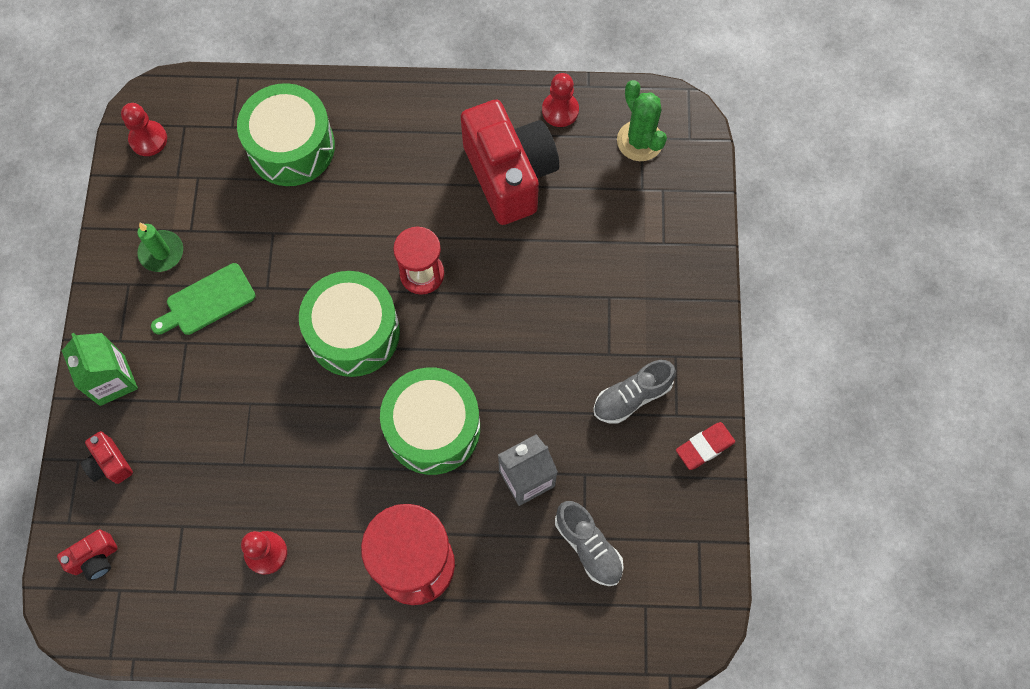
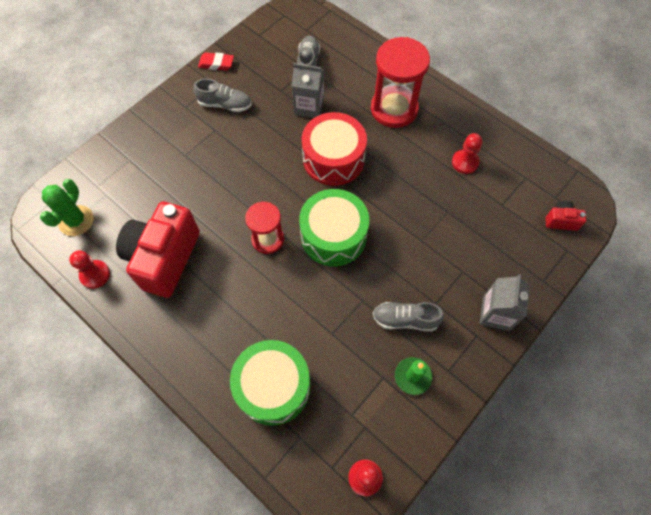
camera: 140 degrees left, 5 degrees down
(110, 464) = (525, 265): red camera -> none
(112, 380) = (496, 313): green carton -> grey carton
(207, 301) = (405, 319): green cutting board -> grey shoe
(433, 428) = (333, 159): green drum -> red drum

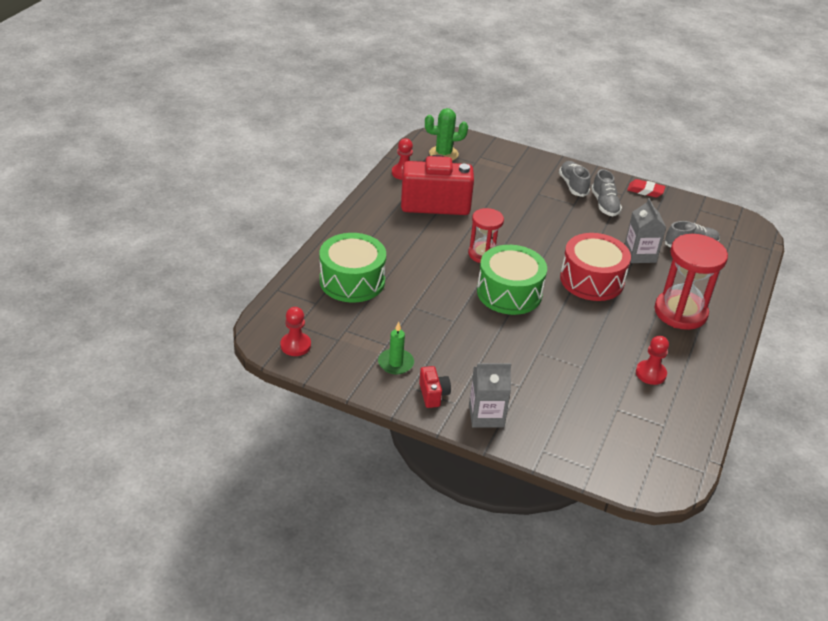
camera: 70 degrees right, 25 degrees down
(216, 64) = (645, 191): red eraser -> red eraser turned 60 degrees counterclockwise
(405, 319) = (448, 351): grey shoe -> grey shoe (573, 185)
(561, 221) = (626, 460): red camera -> red camera (433, 394)

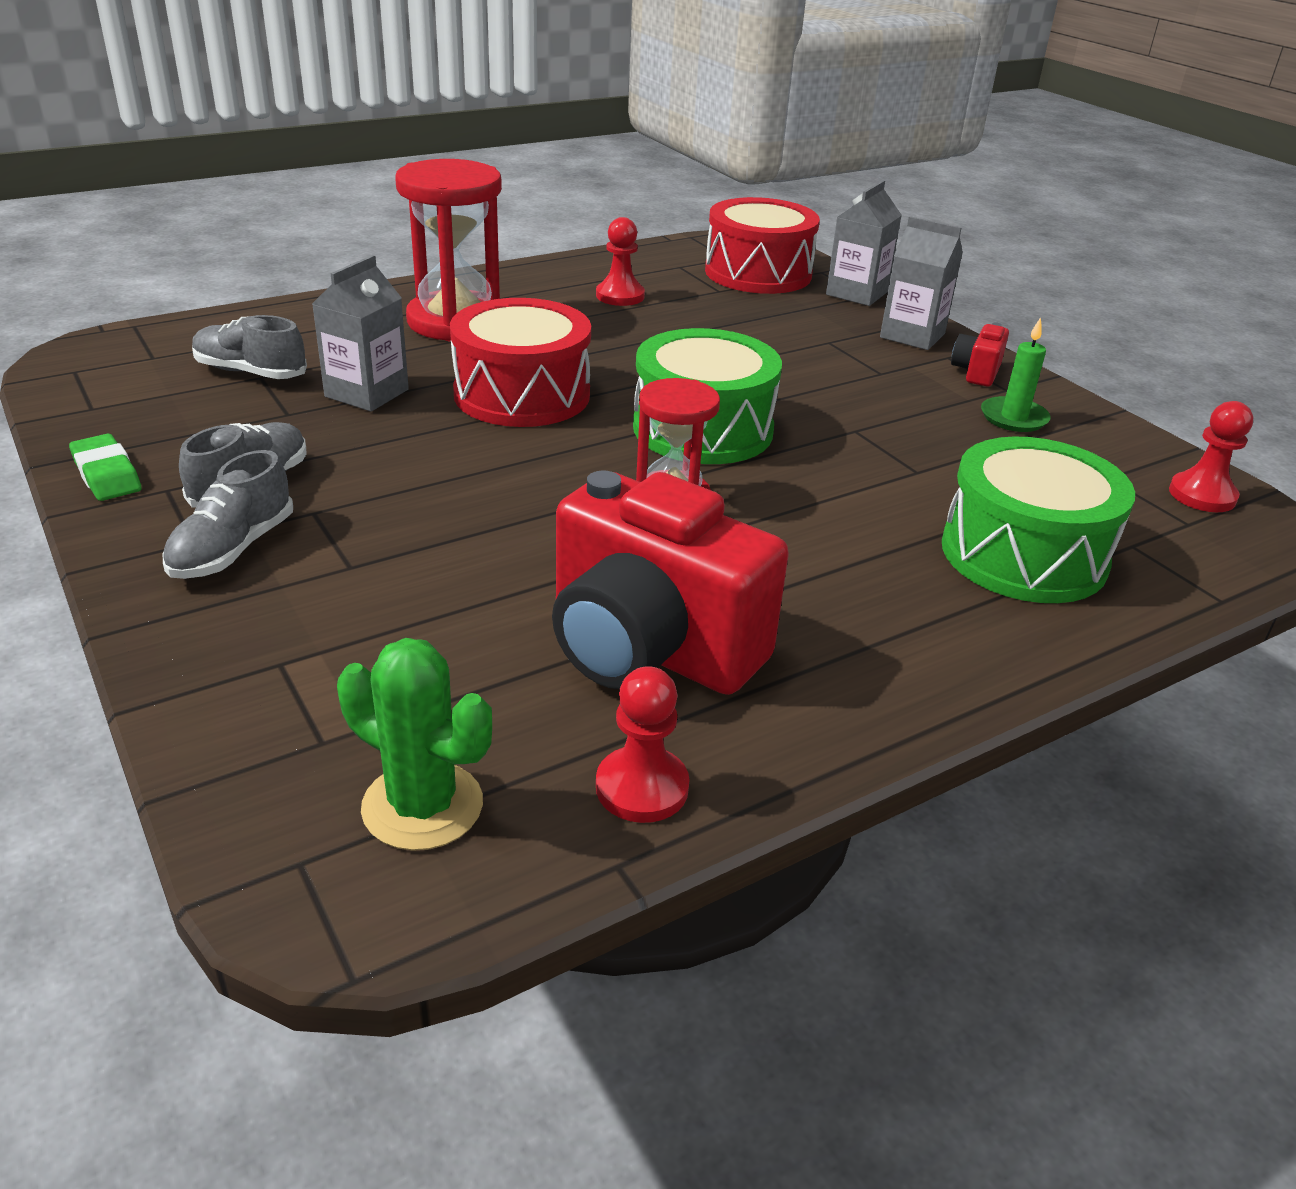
camera: 145 degrees left, 5 degrees down
(549, 449) = (856, 293): none -> grey carton
(619, 442) = (758, 273): none -> red drum
(645, 191) = (107, 475): red eraser -> green eraser

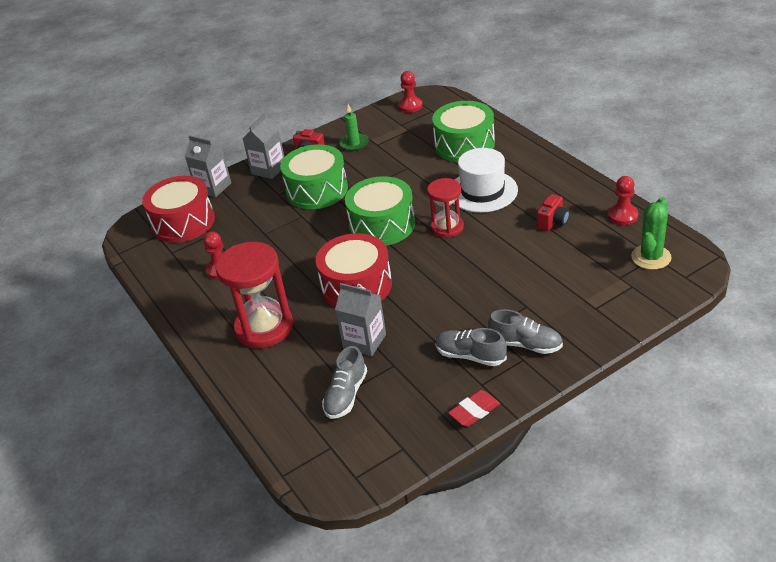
camera: 85 degrees left, 5 degrees up
(107, 475) = (474, 411): green eraser -> red eraser
(649, 649) = (553, 222): red camera -> red camera, size x0.42
(807, 558) = (482, 191): none -> white hat
(837, 374) = (317, 190): none -> green drum

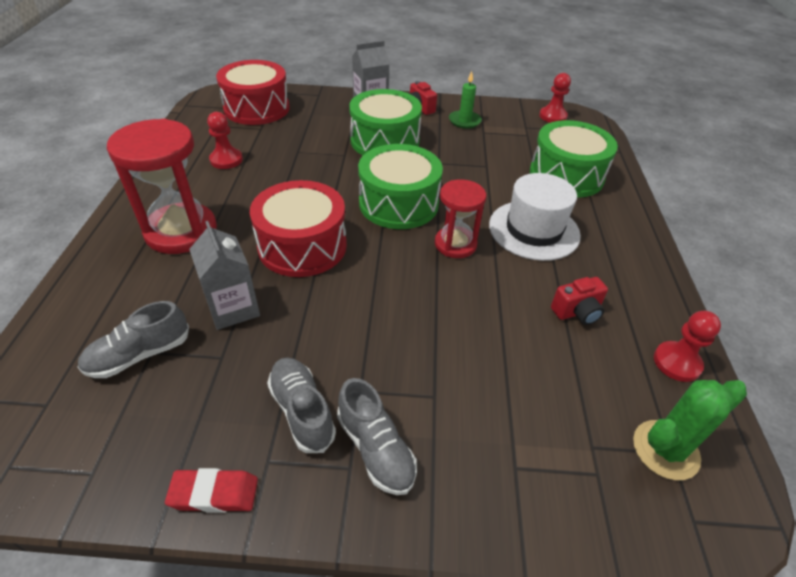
camera: 30 degrees right, 5 degrees up
(213, 187) = (313, 95): grey carton -> none

